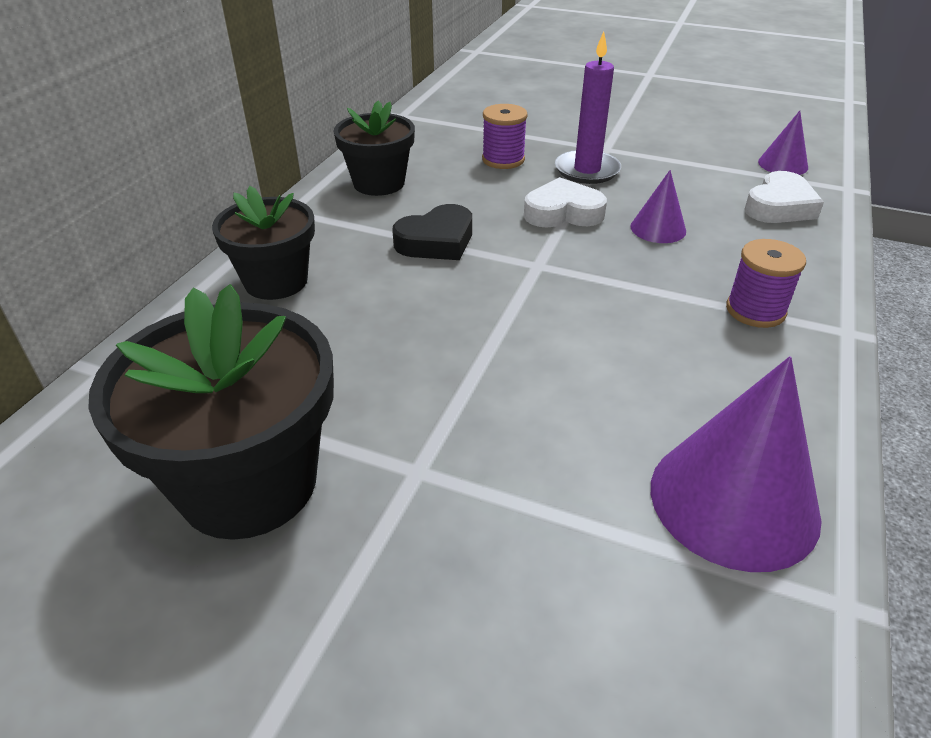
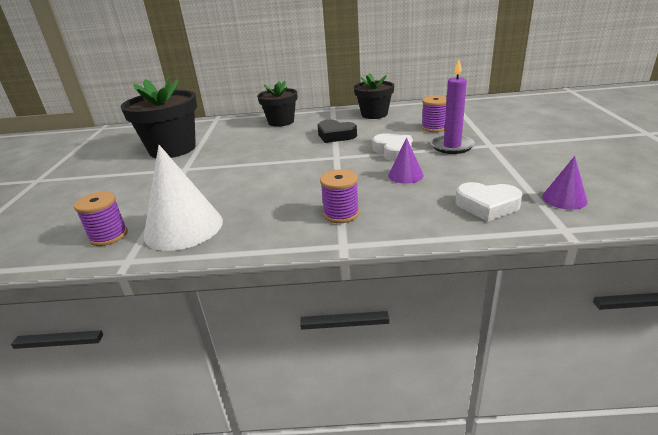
camera: 70 degrees right, 10 degrees down
(726, 643) = (109, 236): none -> purple spool
(733, 500) = (183, 228): purple cone -> white cone

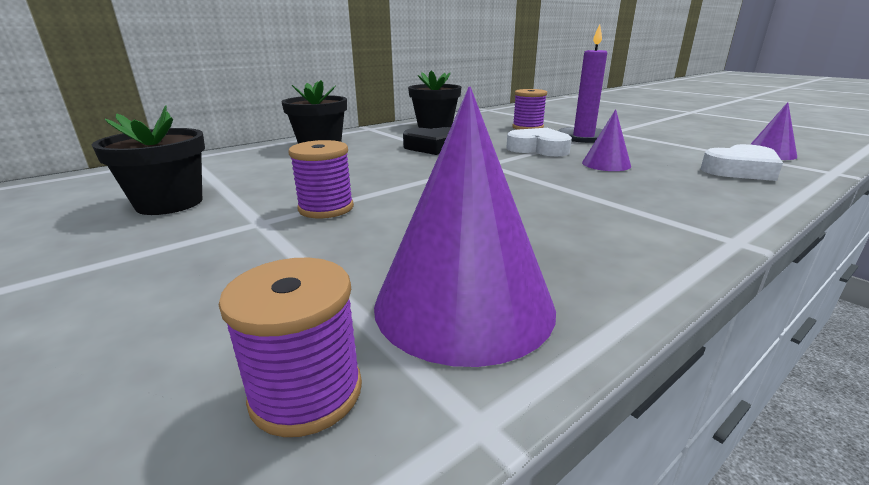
camera: 40 degrees left, 5 degrees down
(172, 149) = (169, 203): black flower pot -> black flower pot, size x0.63
(183, 228) = (464, 304): white cone -> purple cone
(341, 214) = (643, 211): purple spool -> purple spool (326, 208)

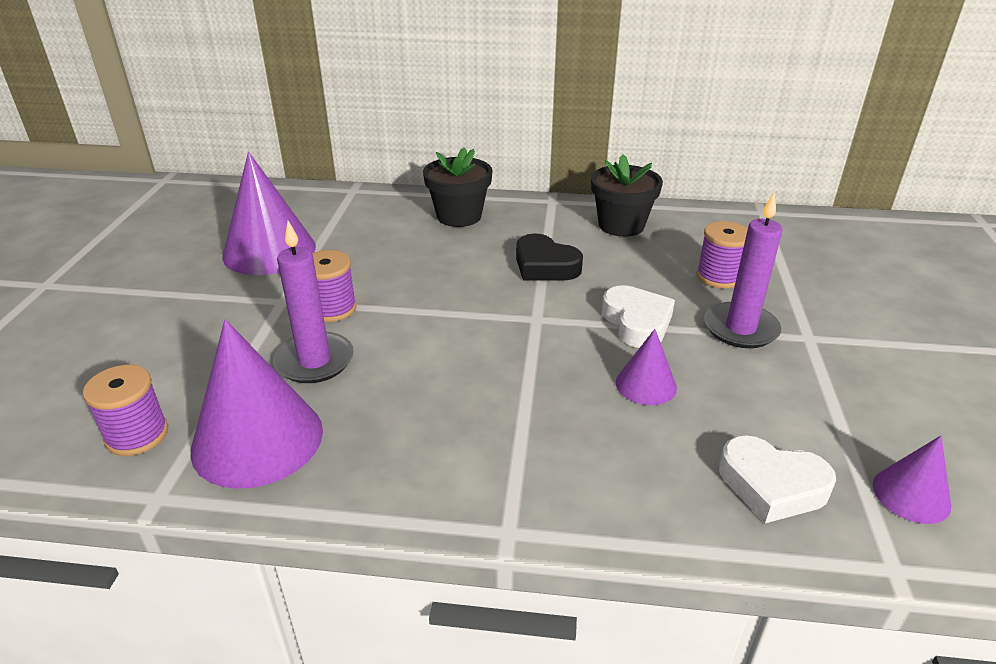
camera: 45 degrees right, 10 degrees up
(169, 203) = (269, 251): black flower pot -> purple cone
(386, 237) = (314, 361): none -> purple candle

